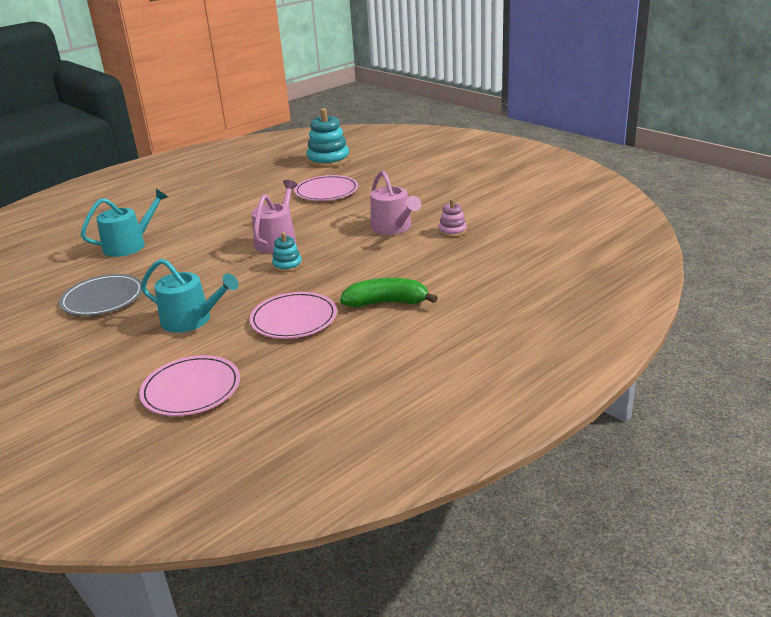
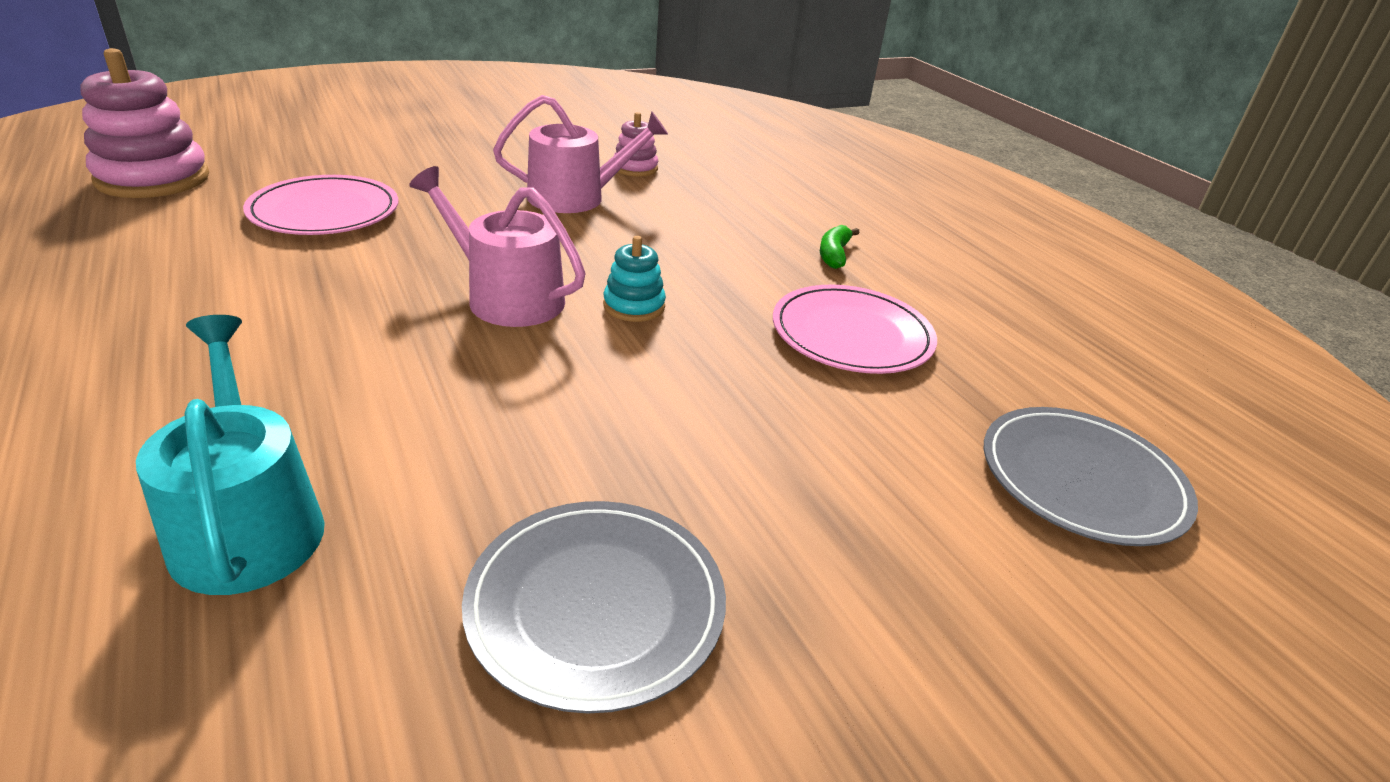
camera: 80 degrees left, 5 degrees up
(191, 389) = (1082, 479): pink plate -> grey plate
(192, 320) = (805, 449): turquoise watering can -> none
(328, 160) = (153, 179): turquoise stacking toy -> pink stacking toy
(386, 303) = (834, 254): green banana -> green banana, size x0.56

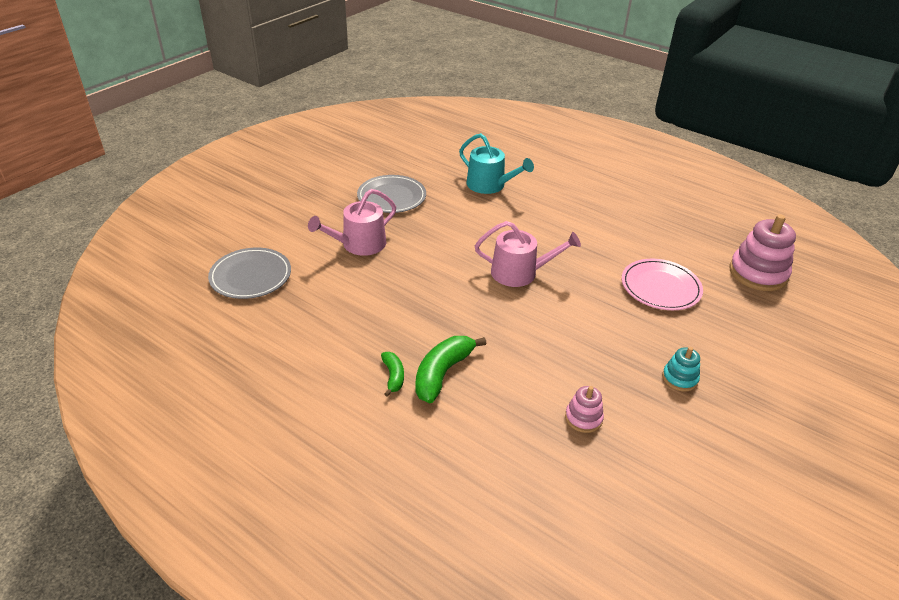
camera: 155 degrees right, 5 degrees up
(576, 197) = (576, 360): pink watering can -> pink watering can (359, 244)
(634, 306) = (466, 290): turquoise stacking toy -> turquoise stacking toy (679, 378)
(764, 238) = (442, 373): none -> green banana
(851, 335) = (359, 313): pink plate -> none

